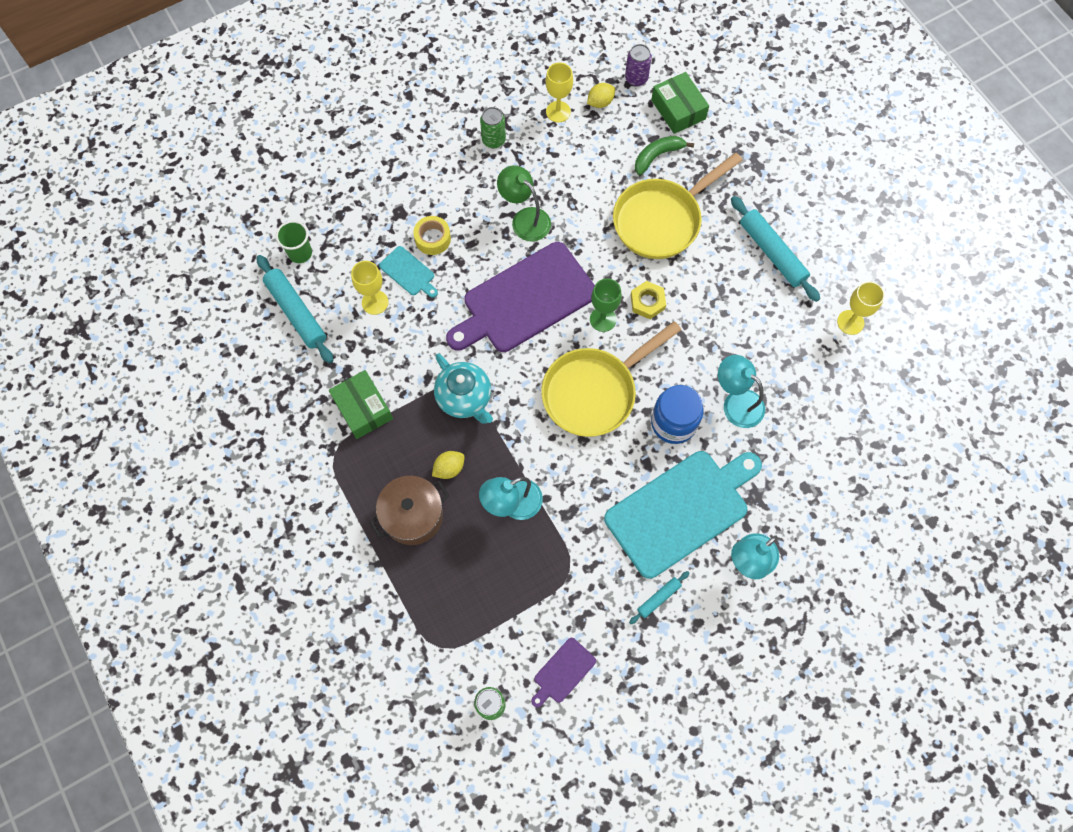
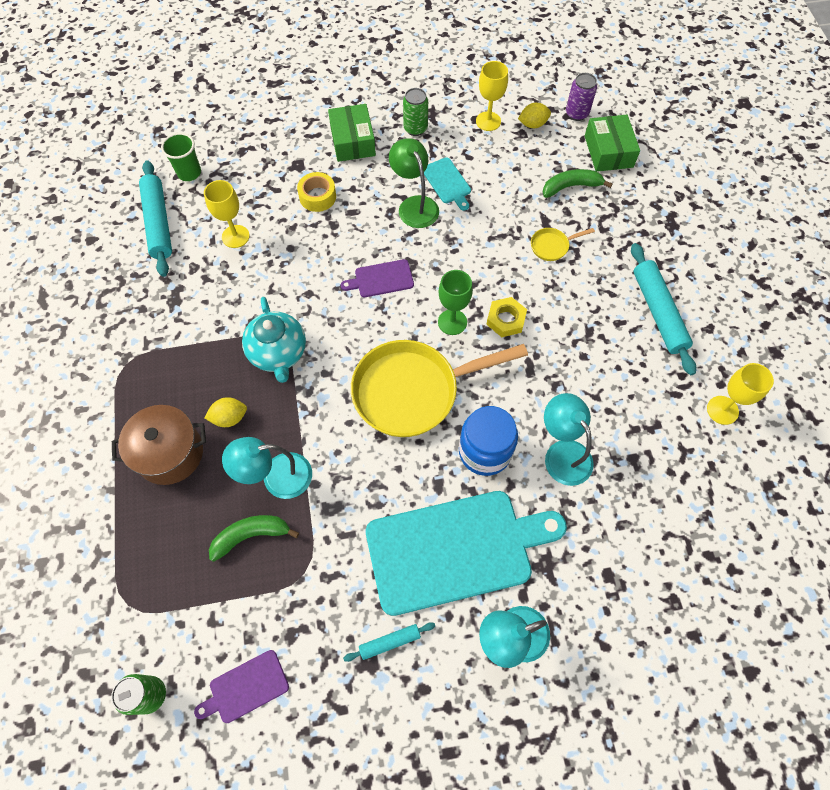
camera: 20 degrees right, 5 degrees down
(363, 408) = (174, 330): green box -> green box (353, 141)
(408, 272) = (280, 219): turquoise cutting board -> turquoise cutting board (447, 182)
(513, 558) = (251, 536): none -> green banana
(525, 300) = (381, 279): purple cutting board -> purple cutting board, size x0.43
(662, 220) = (552, 246): yellow pan -> yellow pan, size x0.41

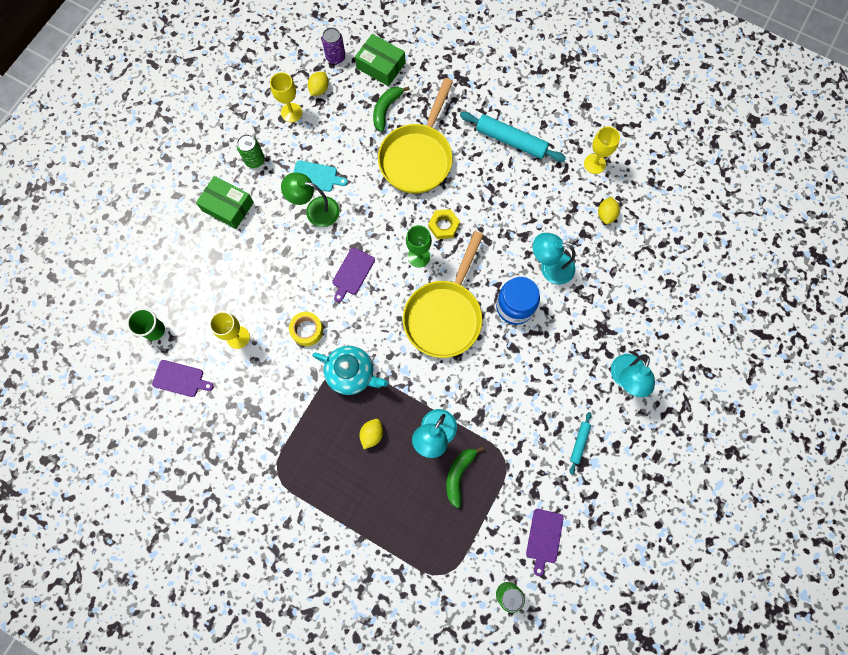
camera: 50 degrees left, 10 degrees up
(159, 223) = (180, 379): turquoise rolling pin -> purple cutting board
(170, 453) = (366, 486): brown pot -> none
(317, 197) = (253, 263): yellow tape -> yellow tape (307, 330)
(455, 550) = (557, 369): turquoise cutting board -> none
(552, 246) = (418, 157): yellow pan -> yellow pan, size x2.45
(679, 466) = (606, 214): none -> yellow lemon

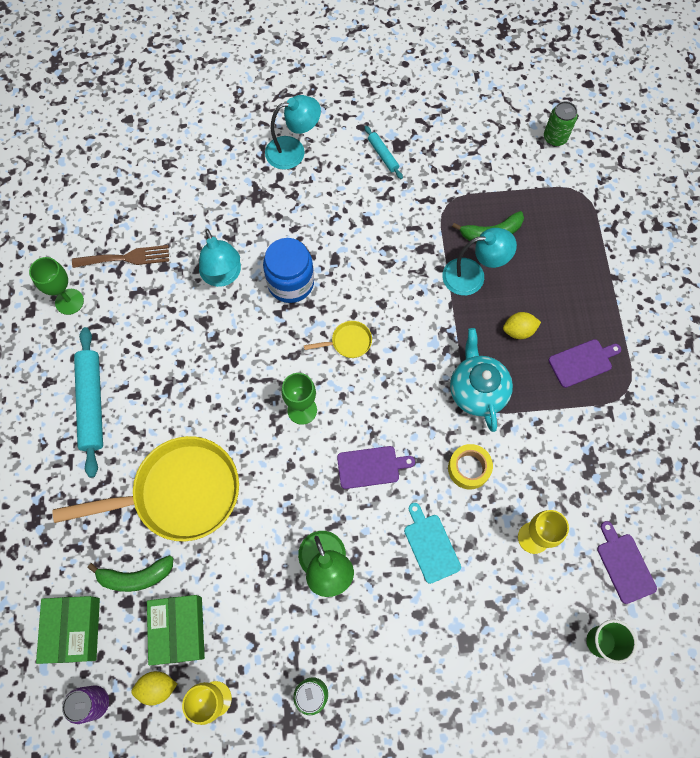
camera: 125 degrees left, 5 degrees down
(228, 206) = (395, 678): green box -> green box (178, 630)
(316, 176) = (283, 597): turquoise cutting board -> turquoise cutting board (431, 545)
(443, 226) = (247, 408): yellow nut -> none
(445, 315) = (348, 342): yellow pan -> yellow pan, size x0.41
(544, 538) = (487, 137): purple cutting board -> purple cutting board (582, 362)
(579, 443) = (383, 155): turquoise rolling pin -> turquoise rolling pin turned 75 degrees clockwise
(594, 164) = (69, 301): yellow goblet -> green goblet
(606, 214) = (126, 258): yellow lemon -> brown fork

